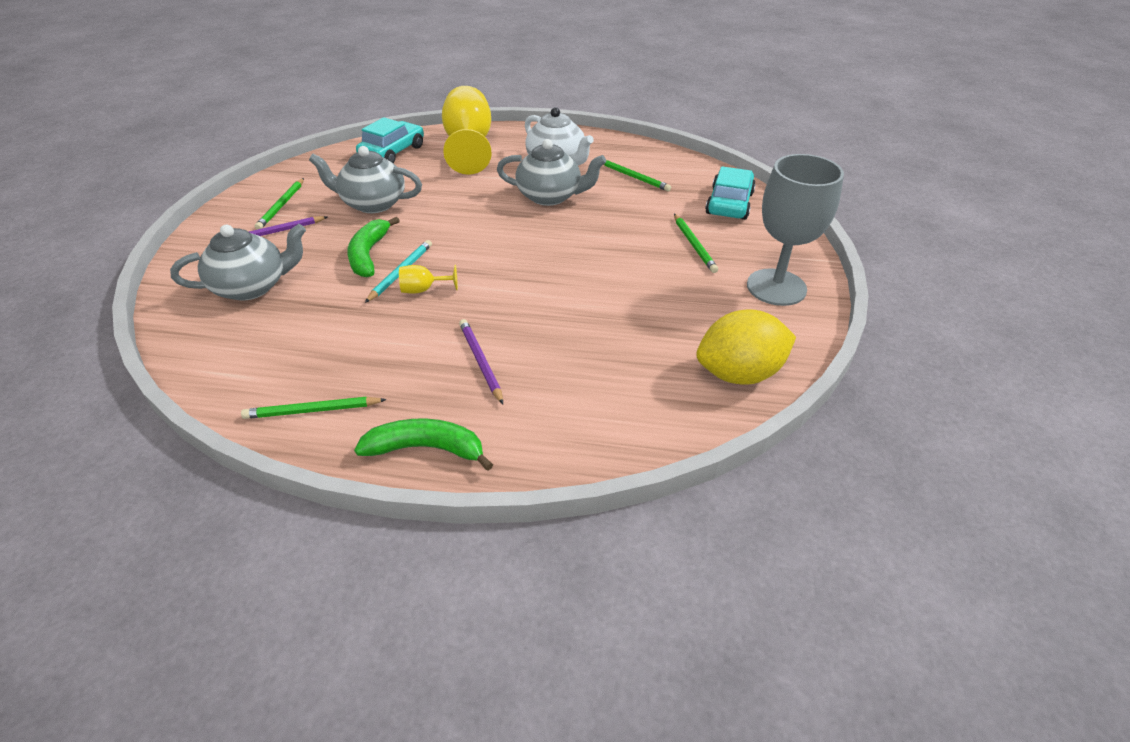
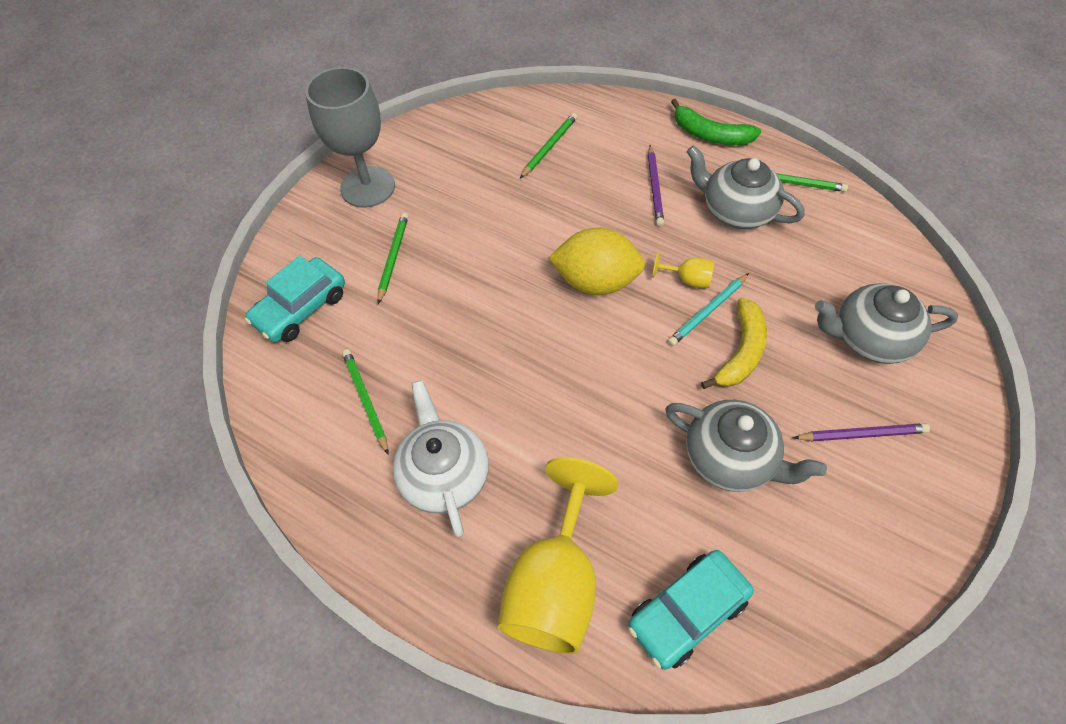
camera: 155 degrees left, 15 degrees up
(281, 205) = (861, 499): green pencil -> green pencil (549, 147)
(369, 255) = (741, 351): green banana -> yellow banana
(550, 196) = (494, 394): grey teapot -> grey teapot (736, 211)
(739, 374) = (468, 126): yellow lemon -> yellow lemon (596, 282)

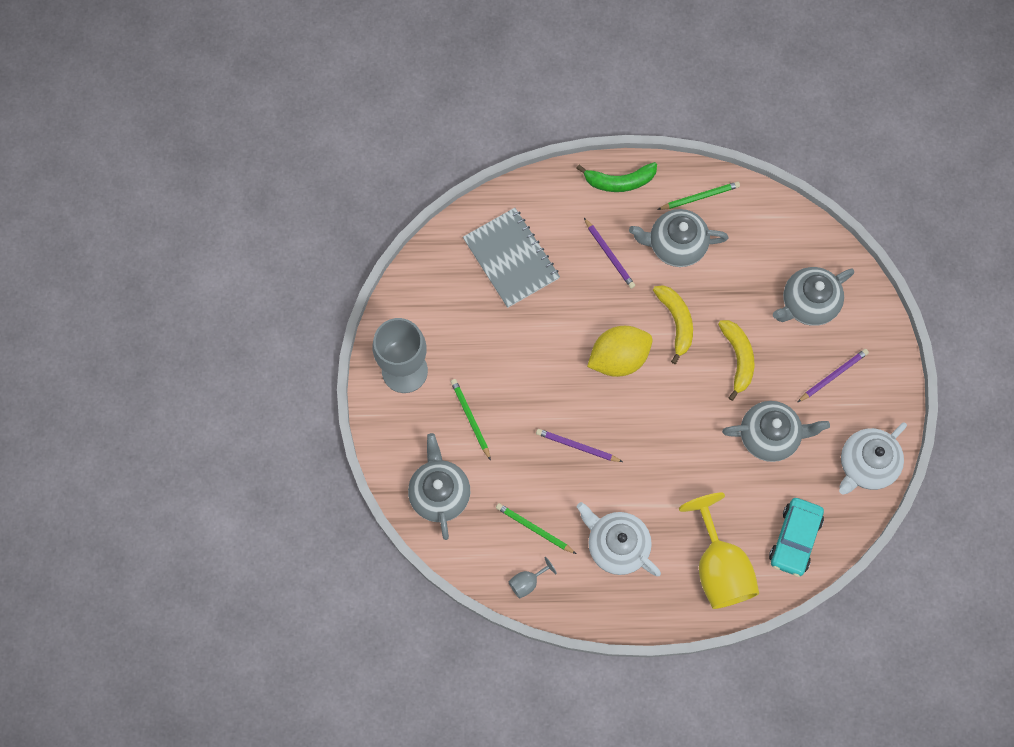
camera: 35 degrees left, 15 degrees up
(301, 308) = (439, 493): turquoise car -> grey teapot
(309, 454) = (527, 582): none -> grey goblet
(483, 343) = (577, 446): none -> purple pencil
(549, 147) = (511, 259): green pencil -> grey notebook
(688, 280) = (676, 322): yellow goblet -> yellow banana
(708, 311) = (702, 339): turquoise pencil -> none
(853, 573) = (866, 465): none -> white teapot

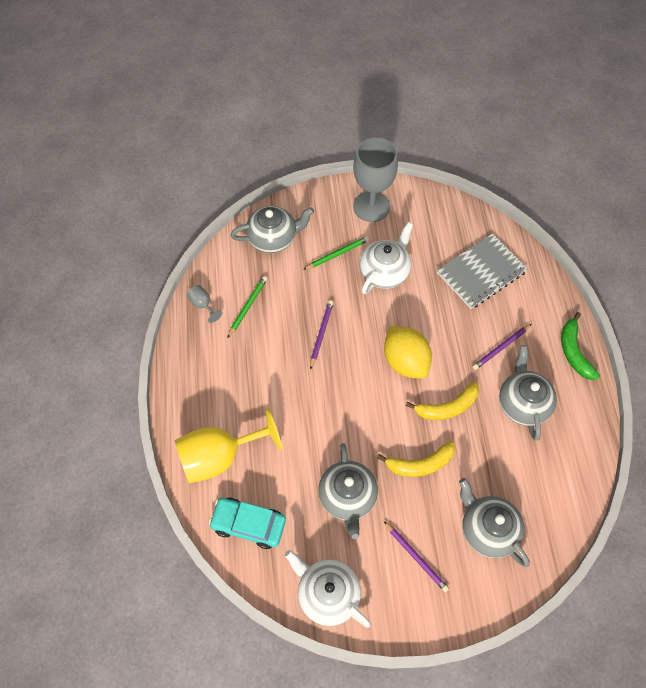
camera: 85 degrees right, 10 degrees down
(616, 545) = (236, 370): white teapot -> white teapot (385, 272)
(699, 197) = (575, 421): green pencil -> none

